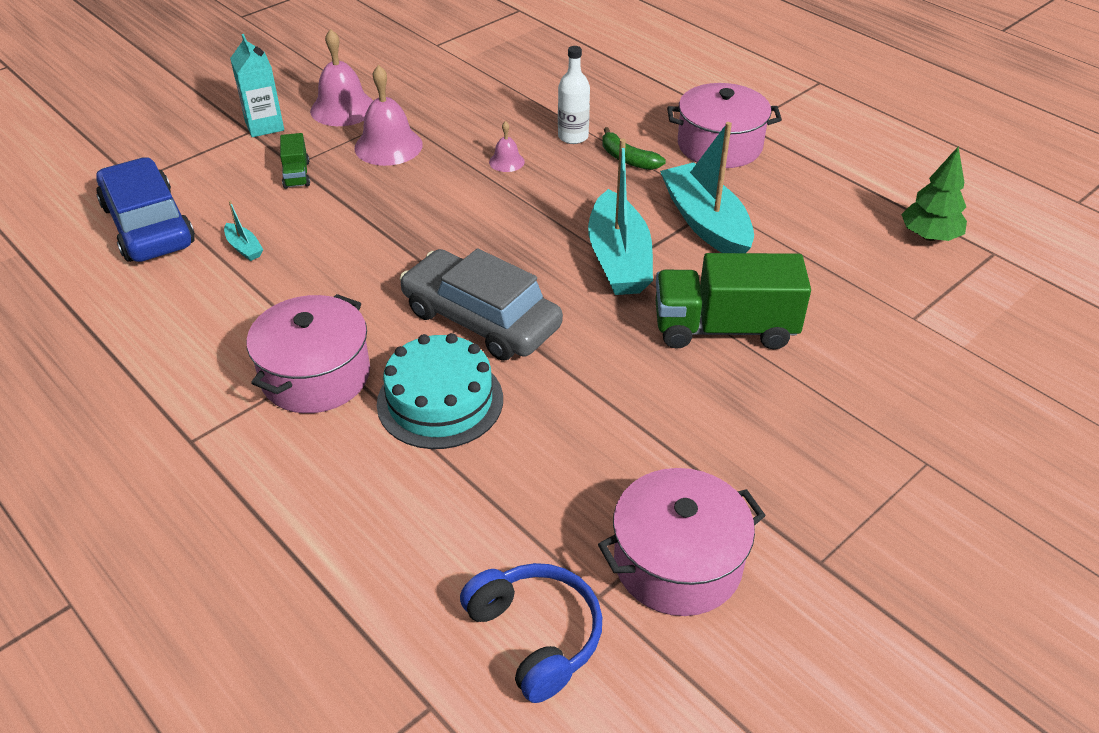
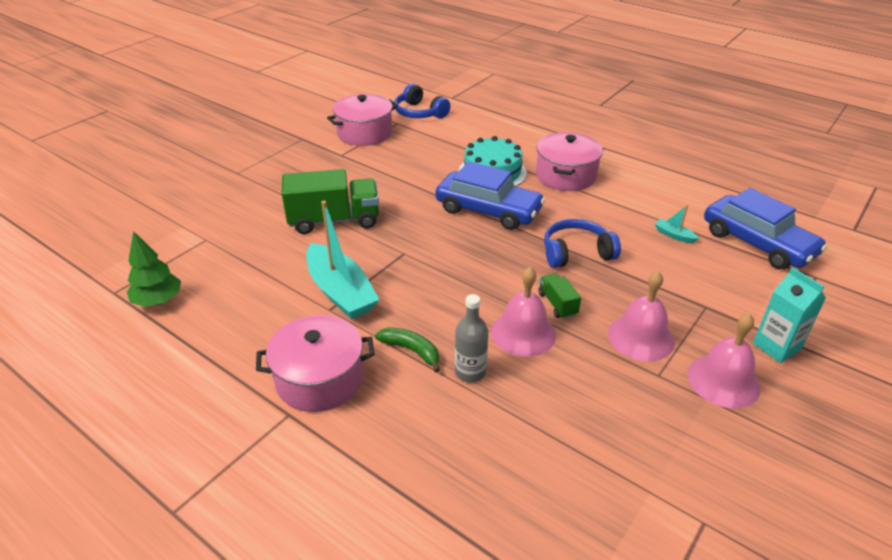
camera: 170 degrees right, 5 degrees down
(296, 175) = (694, 297): green truck -> green truck (557, 304)
(393, 238) = (576, 253): none -> blue headphones
(481, 319) = (488, 210): grey car -> blue car
(506, 161) = (523, 333): pink bell -> pink bell, size x1.95
(573, 137) = (470, 372): white bottle -> grey bottle
(619, 259) = (407, 256): turquoise boat -> none

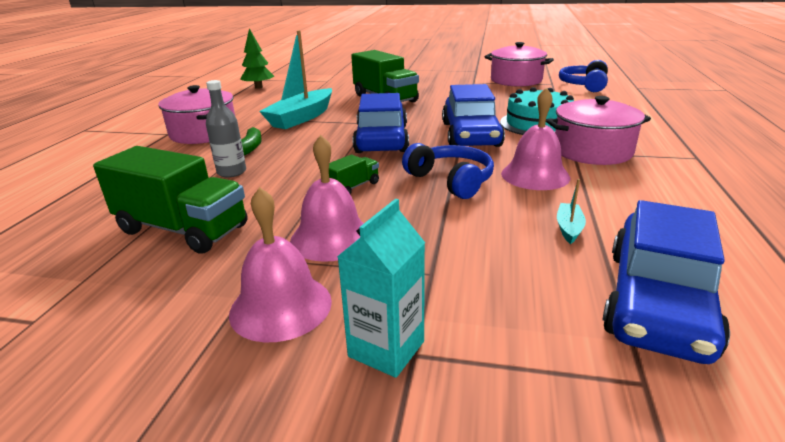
camera: 65 degrees right, 10 degrees down
(458, 258) = (382, 139): none -> blue car
(523, 333) = (296, 181): pink bell -> pink bell (535, 175)
(585, 421) = (182, 229): none -> green truck

